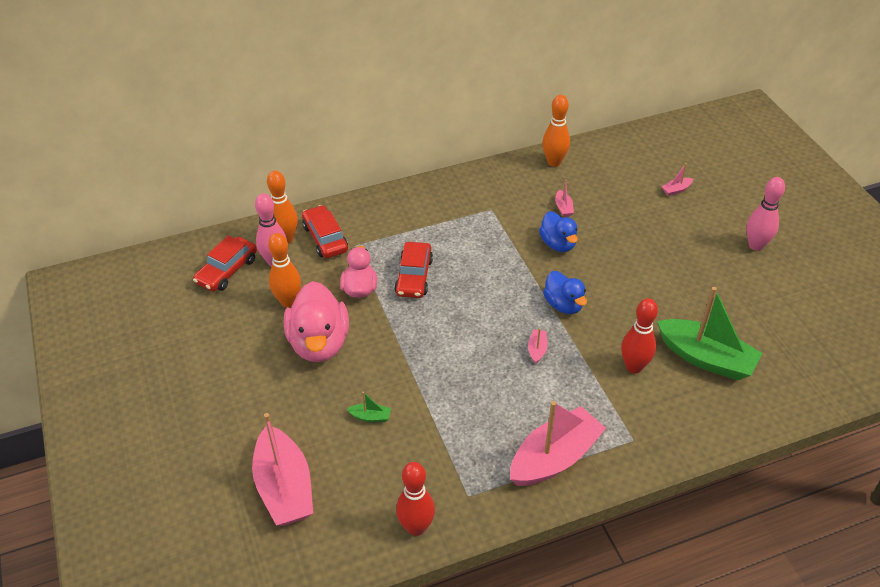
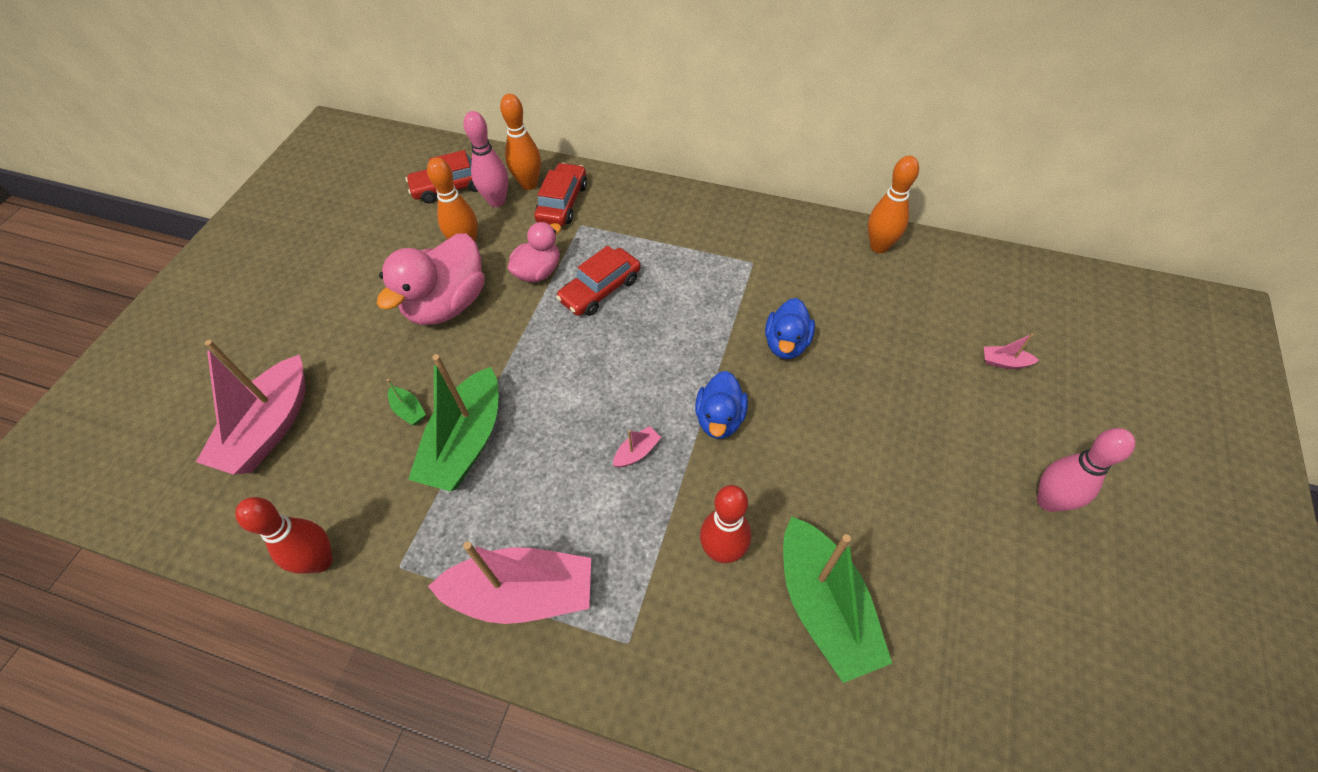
camera: 40 degrees right, 10 degrees up
(430, 409) = (466, 442): none -> green boat
(563, 208) = (836, 305): pink boat -> none

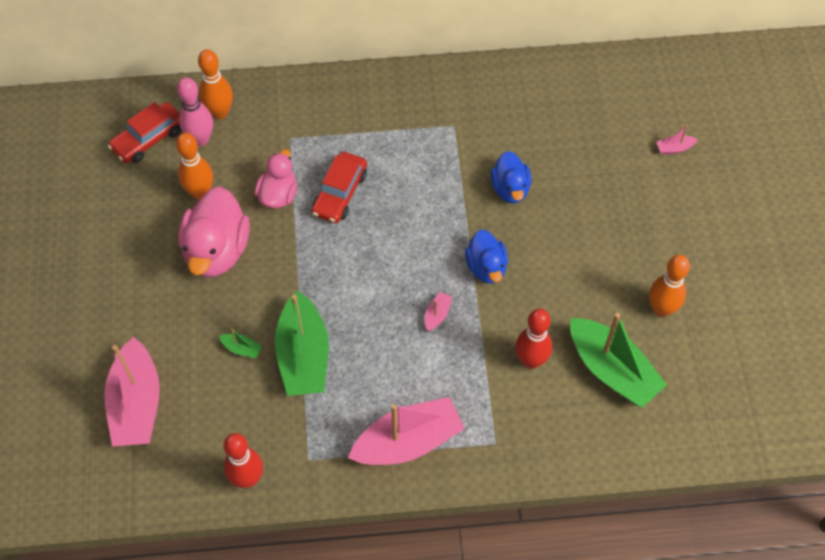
camera: 25 degrees left, 5 degrees up
(562, 203) = (261, 121): red car -> none
(879, 246) = (549, 77): orange bowling pin -> orange bowling pin (661, 309)
(1048, 501) = (732, 244): pink bowling pin -> none

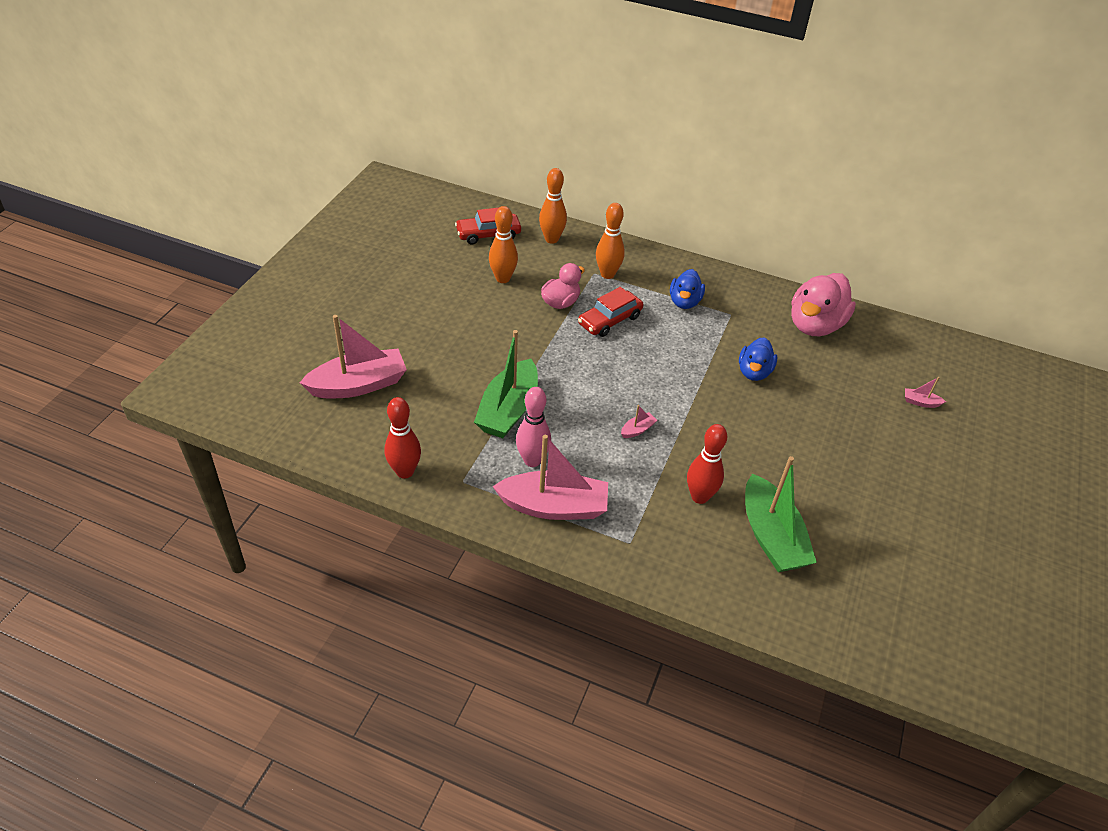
camera: 25 degrees right, 15 degrees down
(136, 404) = (358, 385): pink boat -> pink boat turned 135 degrees counterclockwise
(200, 139) = (526, 249): pink bowling pin -> pink bowling pin (532, 460)
(217, 250) = (489, 317): pink duck -> pink duck (815, 325)
(242, 349) = (463, 385): green boat -> none
(486, 267) = (700, 415): blue duck -> blue duck (684, 302)
(661, 309) = (845, 511): orange bowling pin -> orange bowling pin (607, 274)

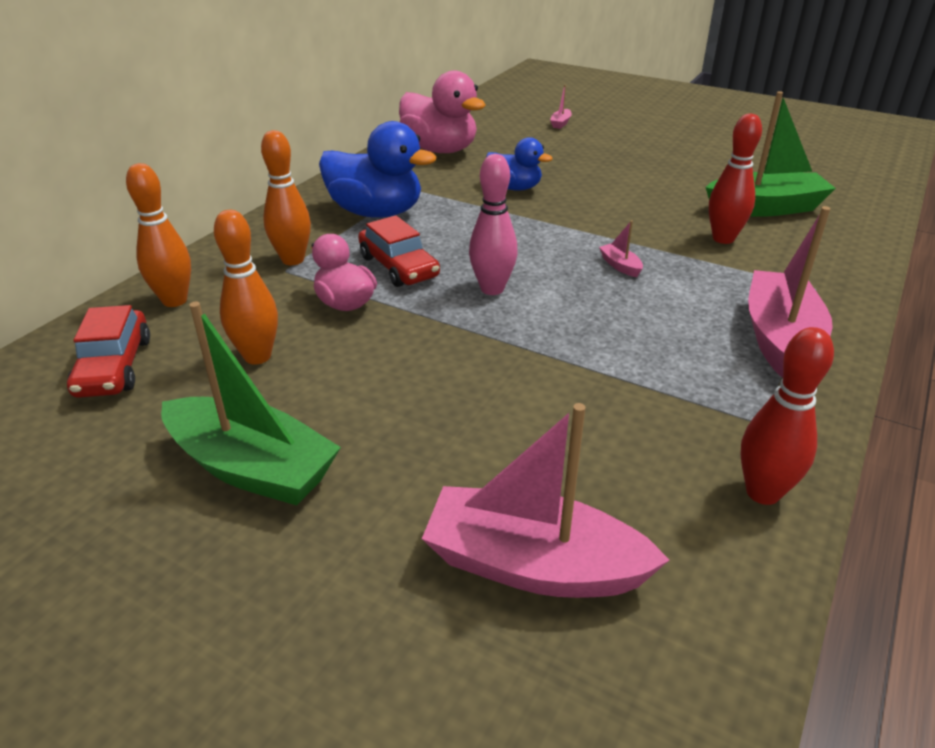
camera: 80 degrees left, 10 degrees down
(358, 385) = (533, 565): pink boat -> pink boat turned 60 degrees counterclockwise
(508, 410) = (593, 368): green boat -> green boat (252, 468)
(532, 460) = (697, 352): pink bowling pin -> pink bowling pin (492, 289)
(684, 302) = (376, 212): blue duck -> blue duck, size x1.67

